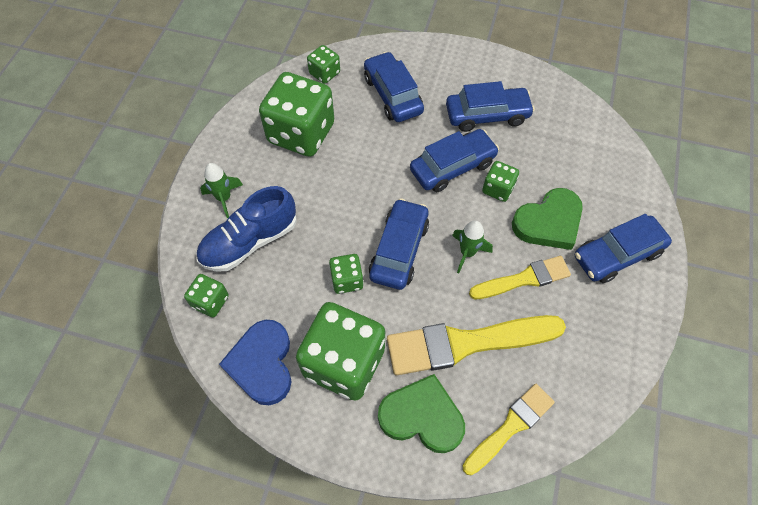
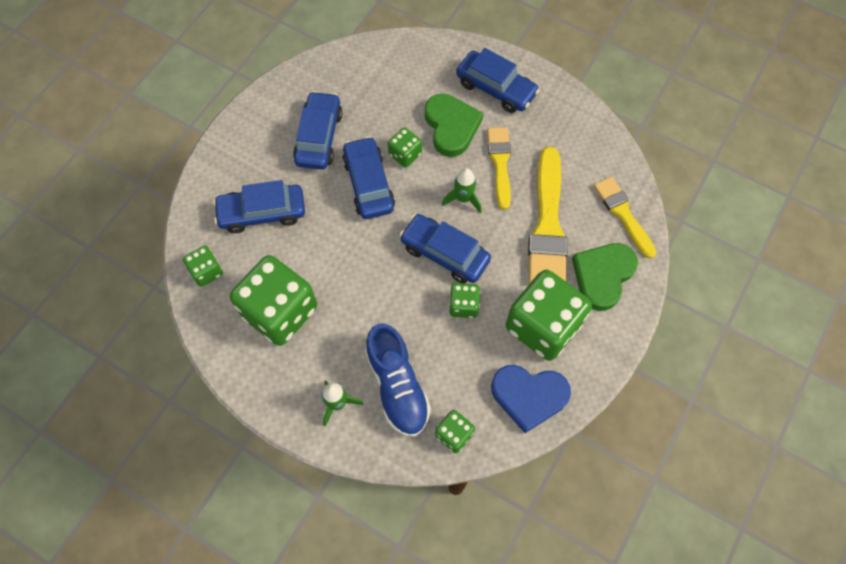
camera: 75 degrees left, 5 degrees up
(617, 254) = (496, 88): blue car -> blue car turned 45 degrees counterclockwise

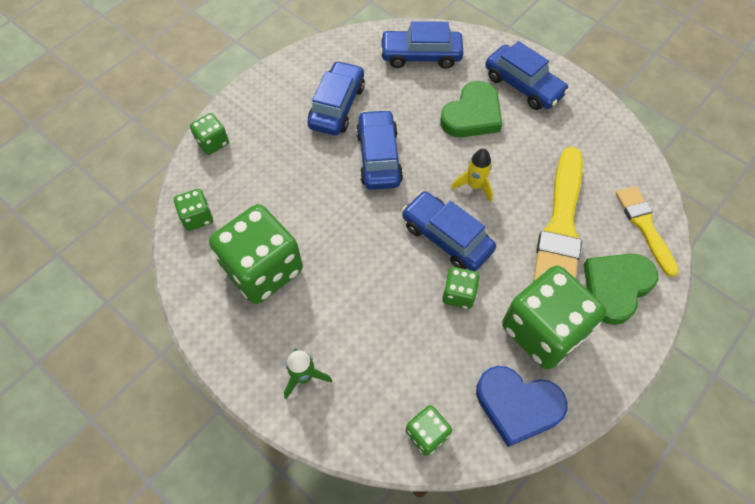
camera: 10 degrees right, 5 degrees down
(262, 213) = (266, 169): blue car -> blue car (421, 55)
(397, 386) = (372, 369): blue shoe -> none
(405, 154) = (421, 134): green dice -> green dice (212, 142)
(451, 127) = (472, 115): green heart -> green heart turned 45 degrees clockwise
(463, 199) = (474, 186): green rocket -> yellow rocket
(500, 163) = (518, 157): yellow brush -> none

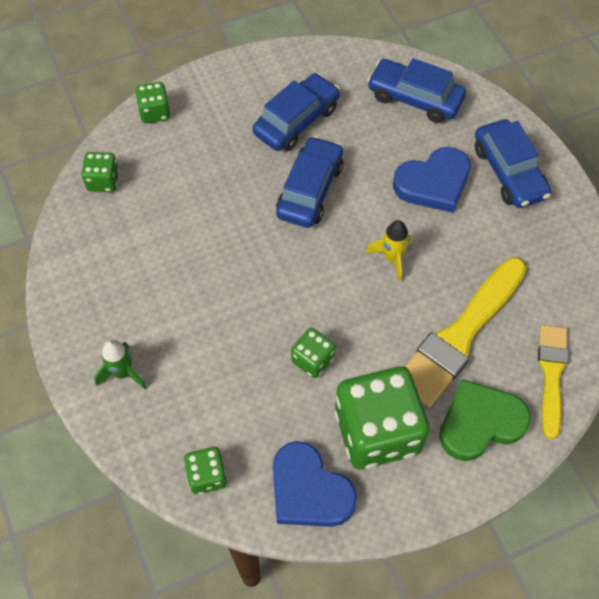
camera: 25 degrees right, 0 degrees up
(263, 269) = (138, 256): green dice -> none
(446, 237) = (333, 299): blue car -> none
(472, 115) = (433, 183): green heart -> blue heart

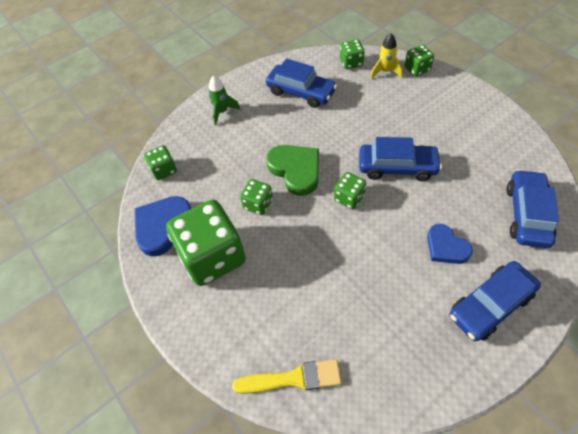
camera: 80 degrees right, 5 degrees down
(296, 121) = (455, 143): blue car -> blue car (301, 92)
(338, 254) = (349, 198): none -> green dice
(392, 258) = (360, 233): yellow rocket -> yellow rocket (385, 71)
(433, 183) = (446, 247): blue heart -> blue heart, size x0.67
(460, 335) = (308, 297): yellow brush -> none
(480, 423) = (235, 327): green heart -> green heart (296, 170)

